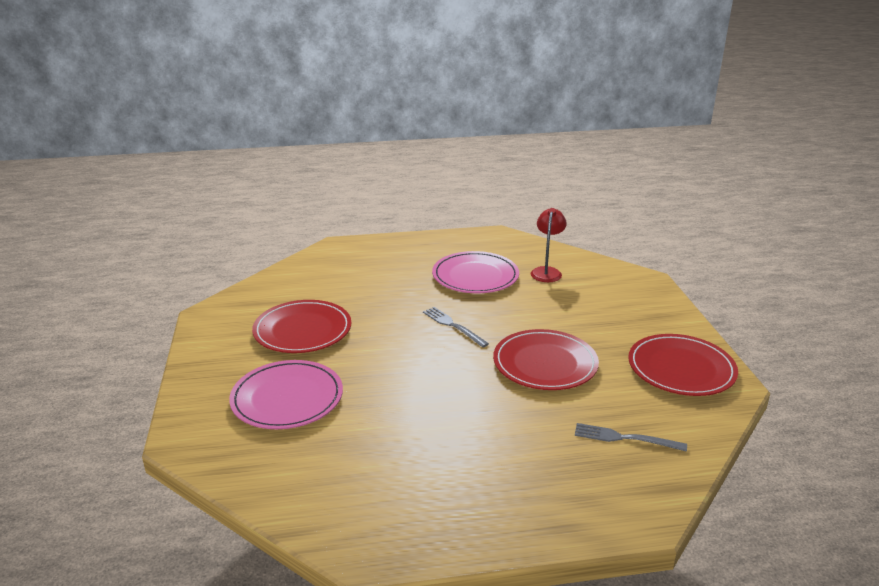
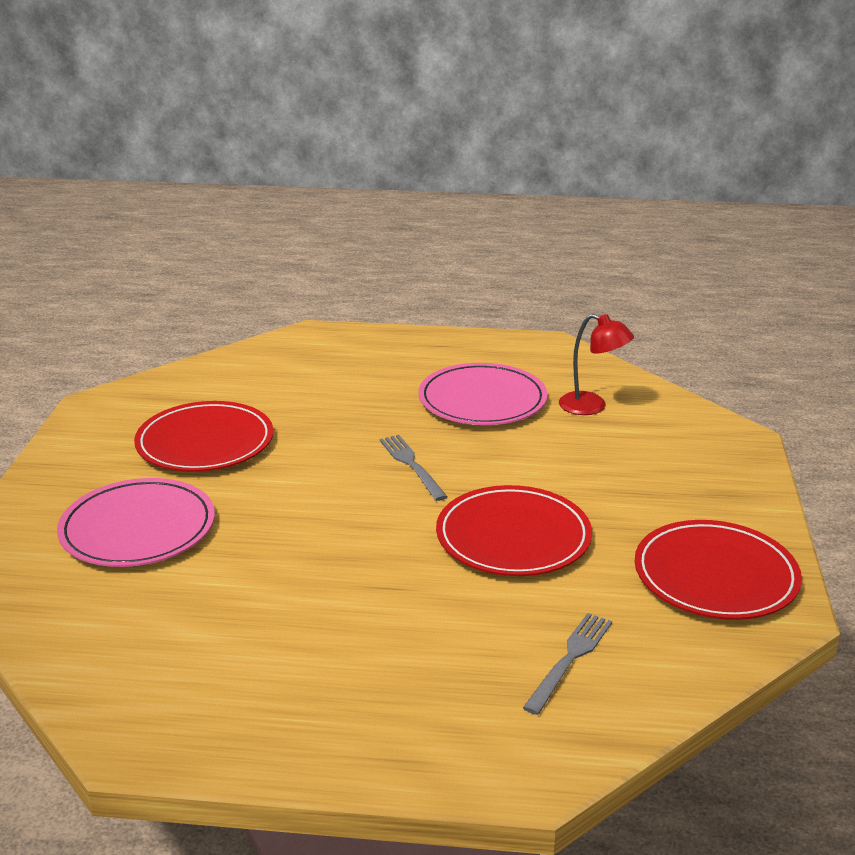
camera: 15 degrees right, 0 degrees up
(547, 271) = (592, 407): red lamp -> red lamp turned 90 degrees clockwise
(625, 438) = (570, 659): grey fork -> grey fork turned 90 degrees clockwise

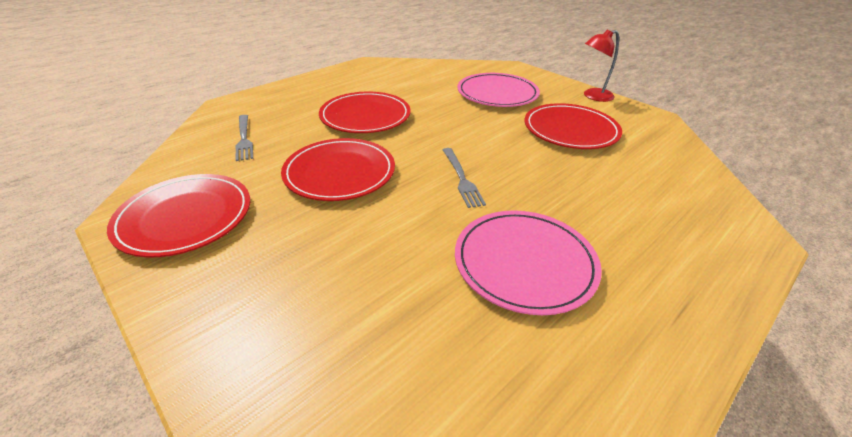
camera: 130 degrees right, 10 degrees up
(365, 600) = (365, 116): none -> red plate
(411, 465) = (461, 179): grey fork -> grey fork turned 60 degrees clockwise
(592, 407) = (437, 329): red lamp -> red lamp (593, 96)

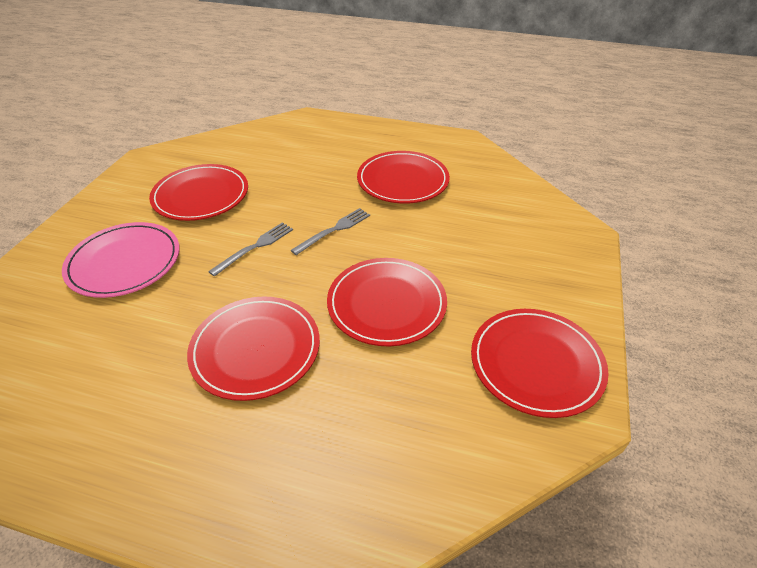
camera: 120 degrees left, 5 degrees up
(244, 139) = (393, 434): grey fork -> grey fork (255, 247)
(524, 263) = (402, 180): pink plate -> red plate
(593, 96) = (104, 196): red lamp -> none

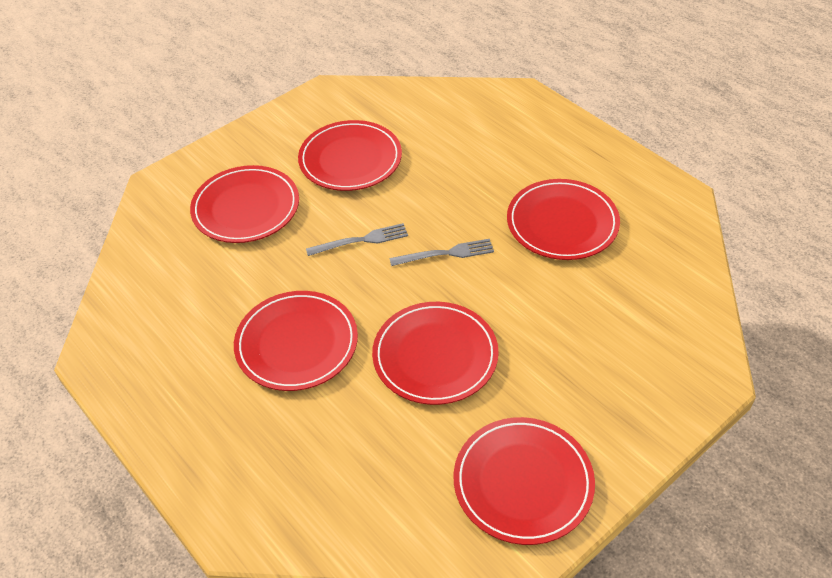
camera: 35 degrees right, 5 degrees up
(124, 262) = (246, 208): pink plate -> red plate

